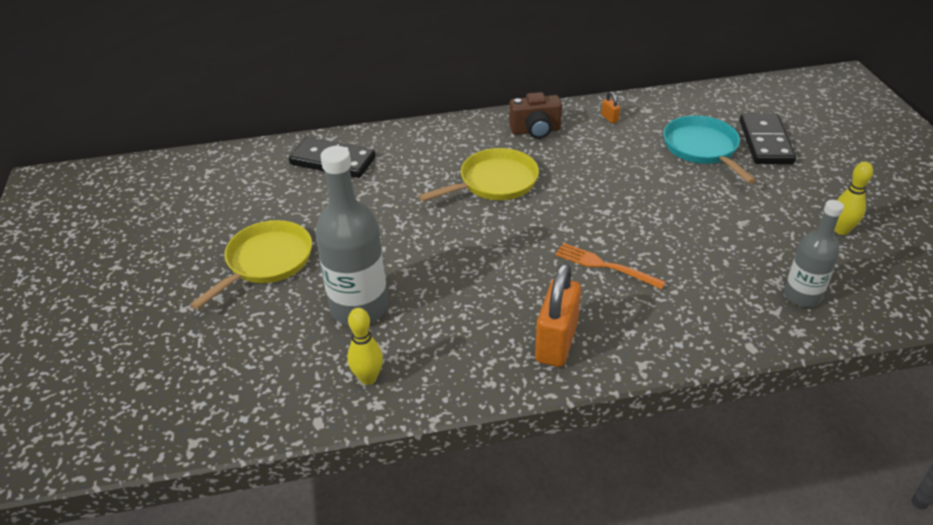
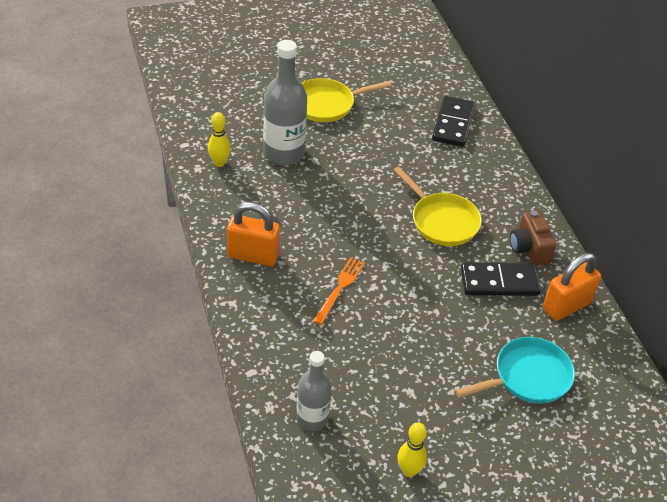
camera: 80 degrees right, 5 degrees up
(266, 262) = (327, 104): yellow pan -> yellow pan turned 135 degrees clockwise
(609, 118) = (566, 306): orange padlock -> orange padlock, size x2.46
(765, 142) = (553, 434): black domino -> black domino (499, 282)

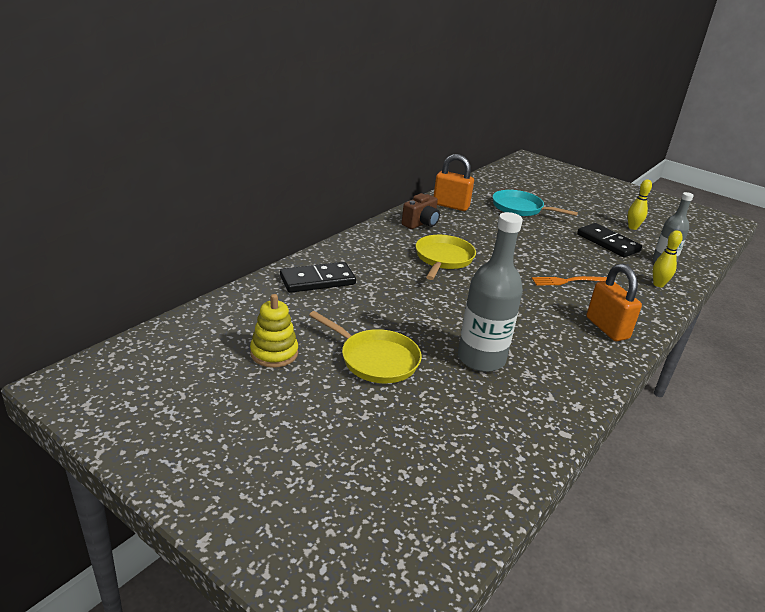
camera: 125 degrees left, 15 degrees down
(219, 163) = (550, 394): yellow bowling pin -> yellow bowling pin (658, 284)
(370, 66) = (274, 353): none -> yellow stacking toy
(499, 282) = (465, 228): black domino -> black domino (608, 243)

